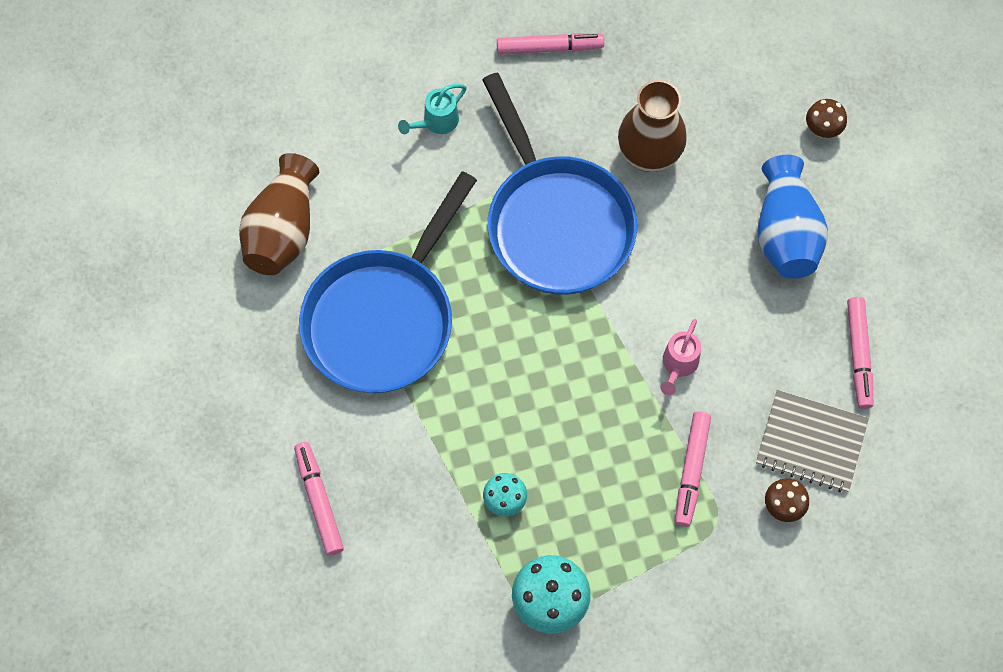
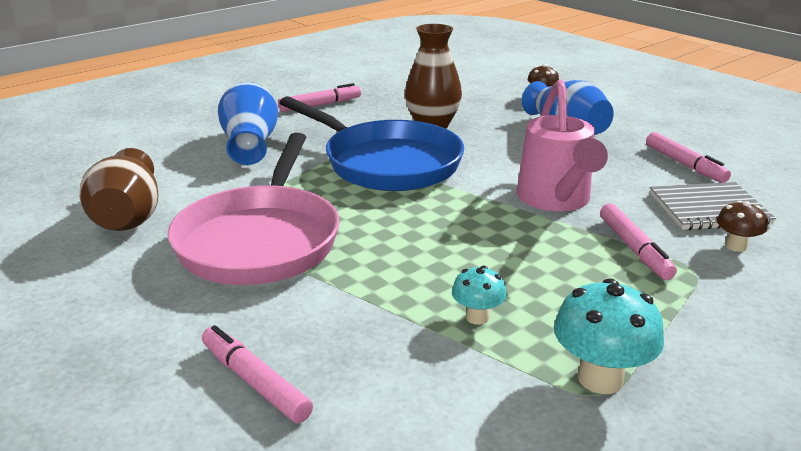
camera: 25 degrees left, 40 degrees down
(383, 318) = (261, 240): blue pan -> pink pan
(436, 122) = (250, 144): turquoise watering can -> blue vase
(678, 365) = (556, 200): pink watering can -> pink watering can, size x2.05

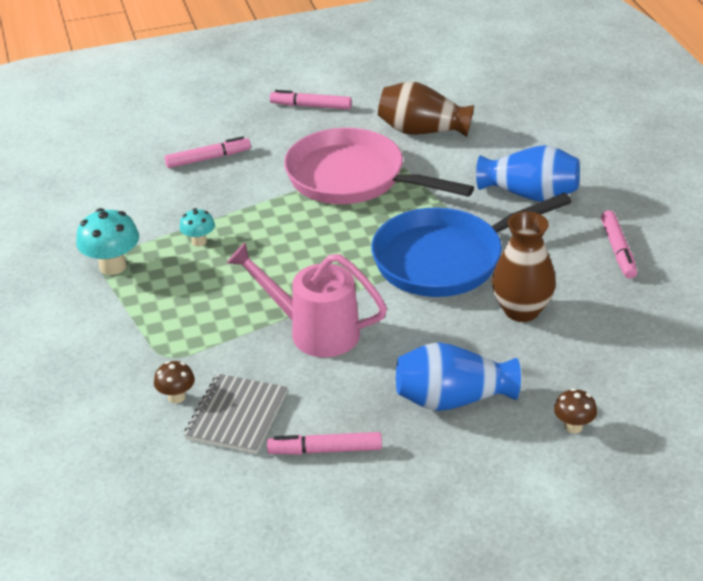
camera: 115 degrees right, 10 degrees up
(634, 249) = (215, 340): pink marker -> pink marker (311, 106)

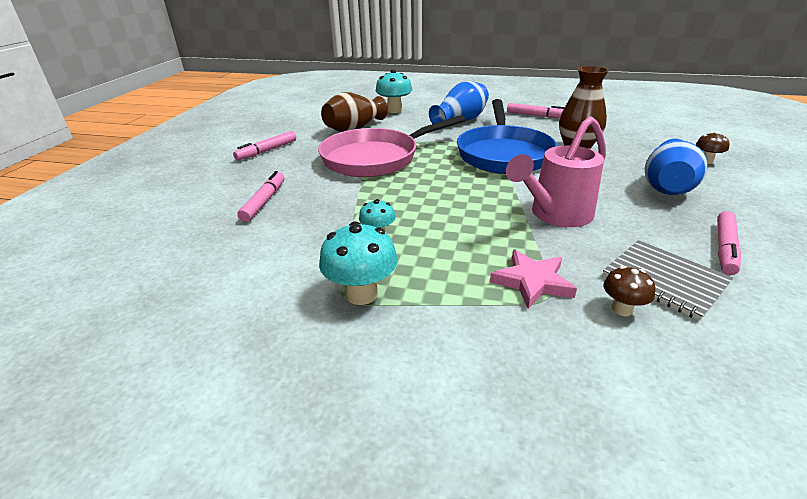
camera: 60 degrees left, 5 degrees down
(184, 343) = (532, 282): none -> pink star
(516, 132) = (394, 110): none -> turquoise mushroom

